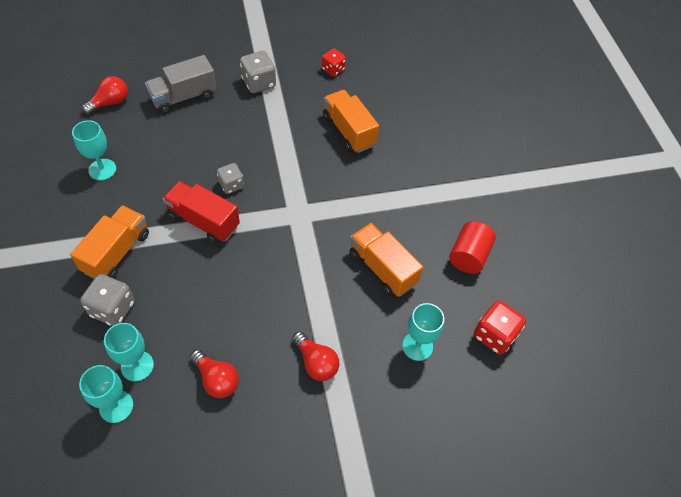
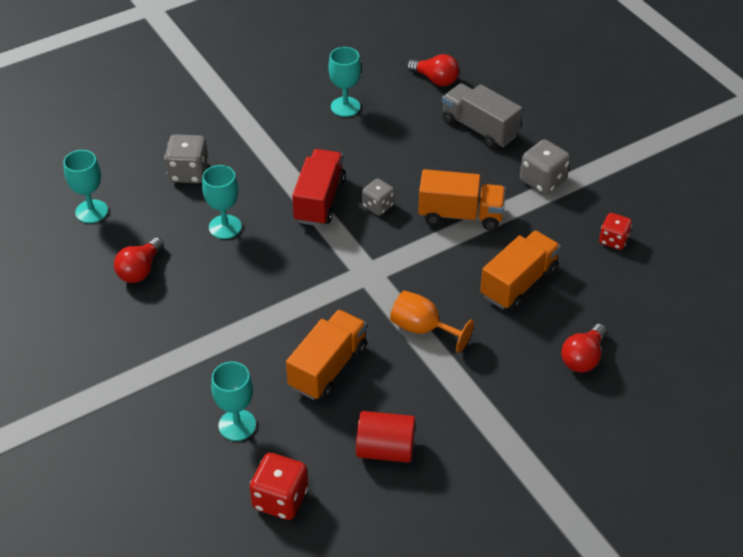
camera: 75 degrees right, 10 degrees down
(117, 252) = (251, 153): orange truck -> orange truck (460, 215)
(137, 366) = (136, 210): turquoise goblet -> turquoise goblet (225, 227)
(316, 362) = (185, 341): red light bulb -> red light bulb (583, 358)
(368, 198) = (423, 329): none -> orange goblet

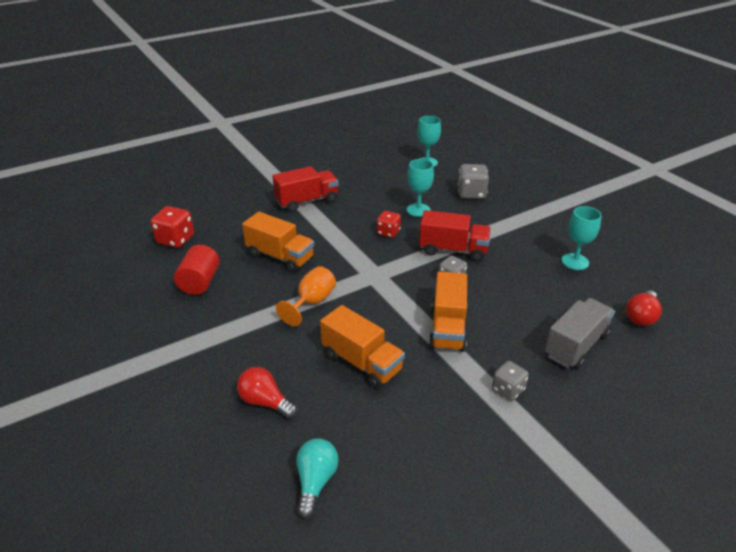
camera: 90 degrees right, 10 degrees down
(140, 270) = (375, 182): red light bulb -> none
(186, 347) = (307, 201): none -> red truck
(237, 425) = (239, 222): turquoise goblet -> none
(543, 181) = (508, 390): grey dice -> grey dice, size x0.66
(613, 240) = (425, 443): red dice -> red dice (388, 232)
(668, 313) = (315, 482): none -> turquoise light bulb

